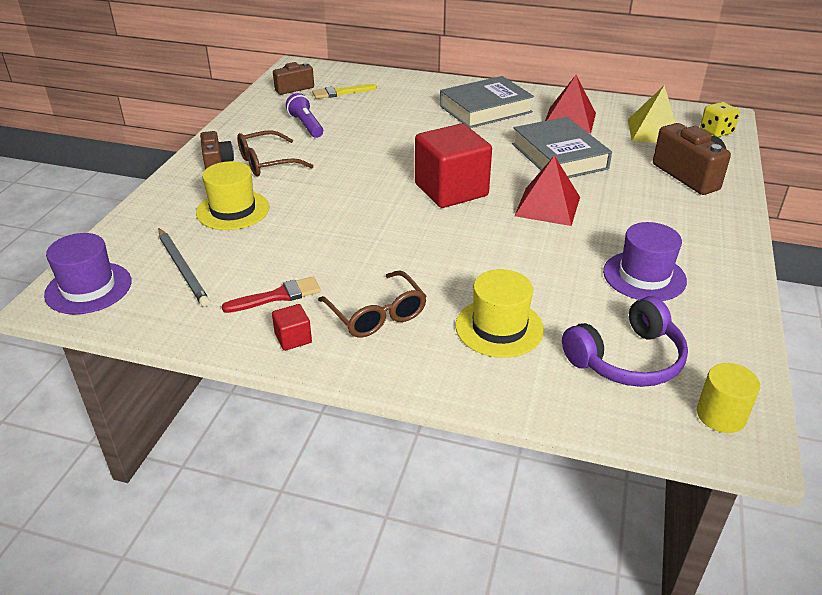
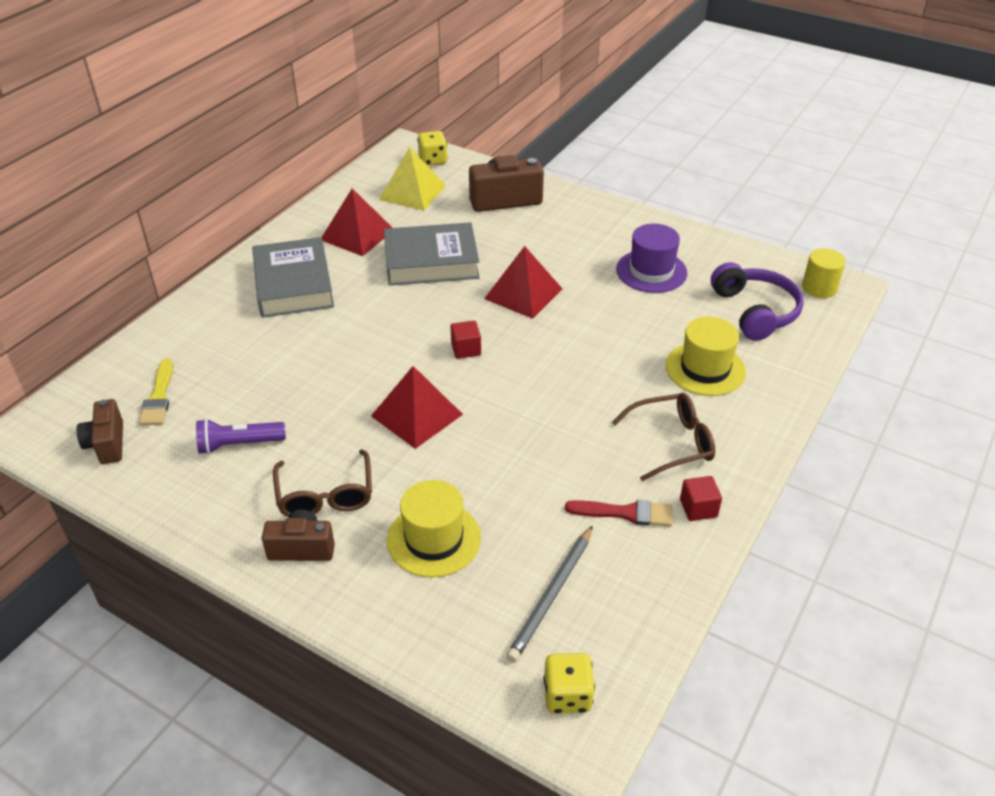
camera: 75 degrees left, 5 degrees up
(88, 288) = (567, 695): purple hat -> yellow dice
(183, 269) = (552, 595): grey pencil -> grey pencil turned 135 degrees clockwise
(278, 296) = (625, 513): red brush -> red brush turned 105 degrees clockwise
(361, 182) = (417, 415): none -> red pyramid
(451, 190) = (466, 349): red cube -> red cube, size x0.41

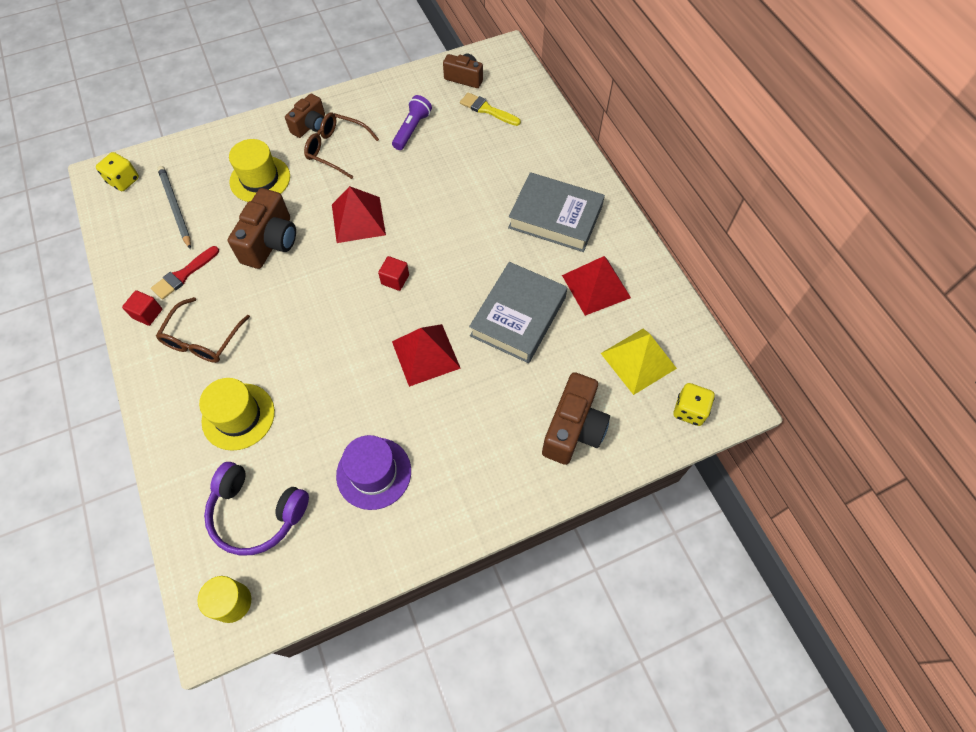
camera: 125 degrees right, 20 degrees up
(512, 467) = (271, 242): none -> brown camera

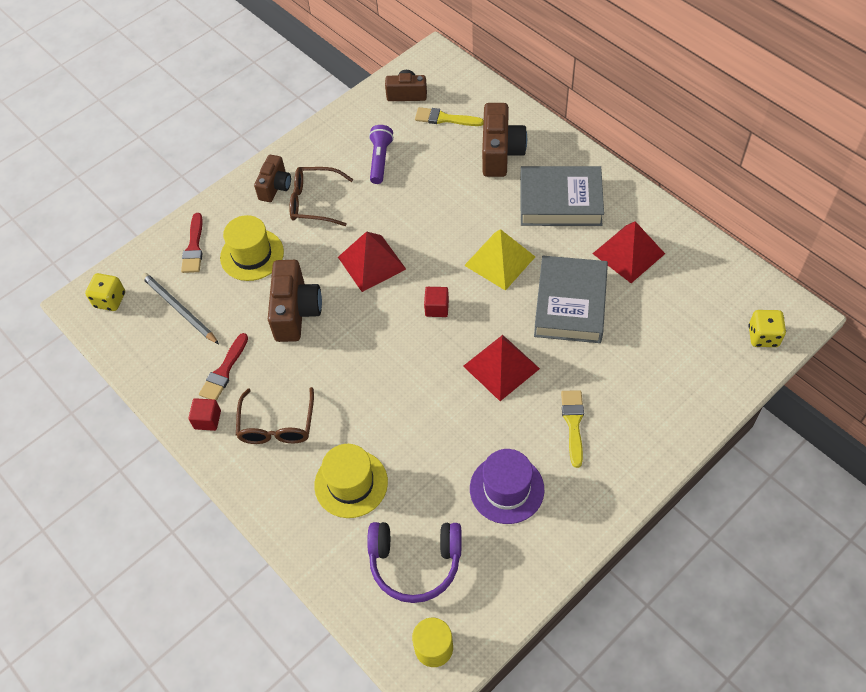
camera: 15 degrees left, 5 degrees down
(215, 157) = (194, 247): none -> red brush
(466, 432) = (573, 423): none -> yellow brush
(573, 429) = (669, 387): brown camera -> brown camera (500, 153)
(638, 360) = (698, 308): yellow pyramid -> yellow pyramid (499, 261)

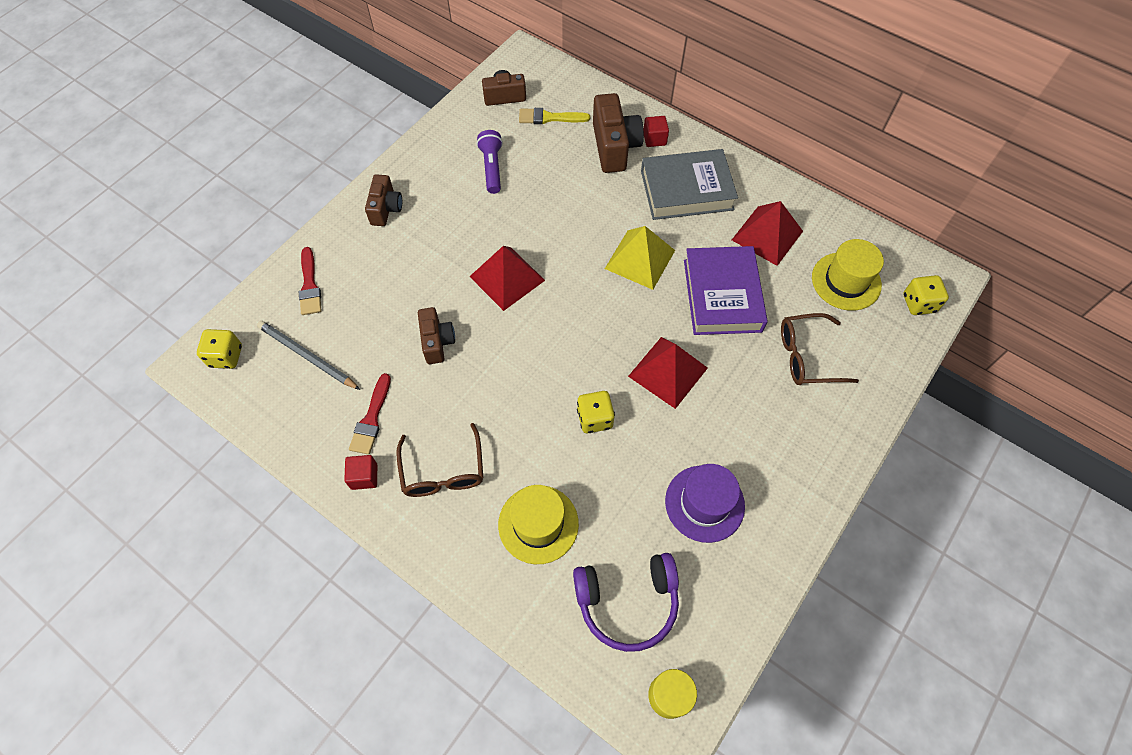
camera: 15 degrees left, 5 degrees up
(252, 255) = (376, 285): yellow hat -> yellow hat (846, 281)
(296, 312) = (437, 342): brown camera -> brown camera, size x0.63
(314, 202) = (431, 220): brown glasses -> brown glasses (807, 356)
(423, 399) = (595, 418): none -> yellow dice
(437, 308) = (586, 317): red cube -> red cube (654, 139)
(570, 304) = (722, 295): grey book -> purple book
(573, 423) = (755, 421): yellow brush -> none

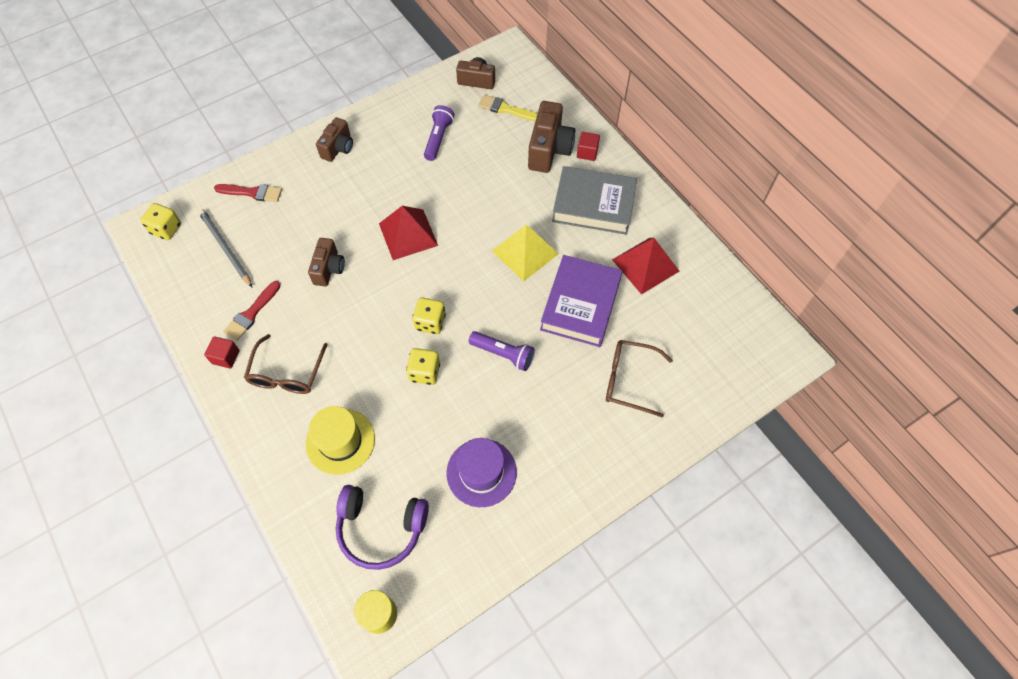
camera: 20 degrees right, 0 degrees up
(310, 285) = (252, 192): red brush -> red brush turned 90 degrees counterclockwise
(668, 372) = (503, 354): red pyramid -> purple flashlight
(846, 281) = (696, 327): yellow hat -> none
(919, 303) = (753, 367): yellow dice -> yellow dice (430, 322)

